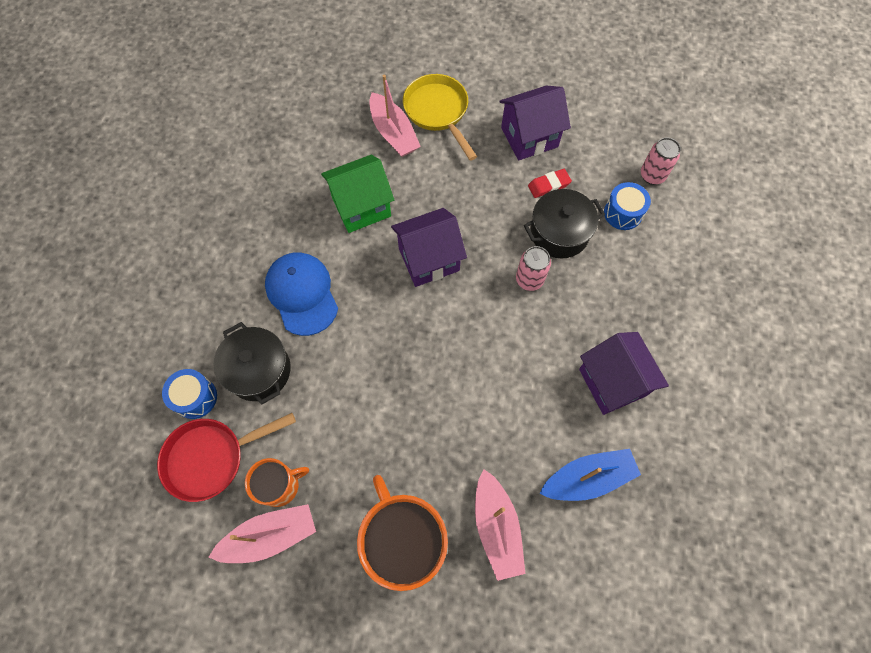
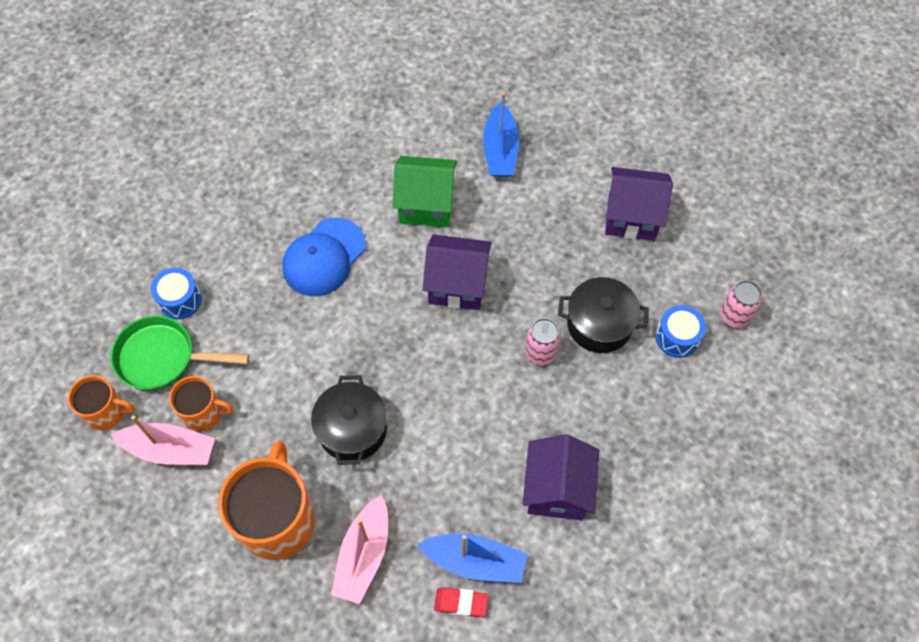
camera: 30 degrees right, 5 degrees down
(189, 536) = (106, 412): none -> orange mug
(211, 458) = (162, 358): red pan -> green pan
(259, 370) = (246, 305): black pot -> black pot (352, 429)
(302, 294) = (324, 257): blue cap -> blue cap turned 150 degrees counterclockwise
(393, 133) = (500, 150): pink boat -> blue boat
(438, 112) = (556, 150): yellow pan -> none
(549, 185) = (619, 273): red eraser -> red eraser (461, 603)

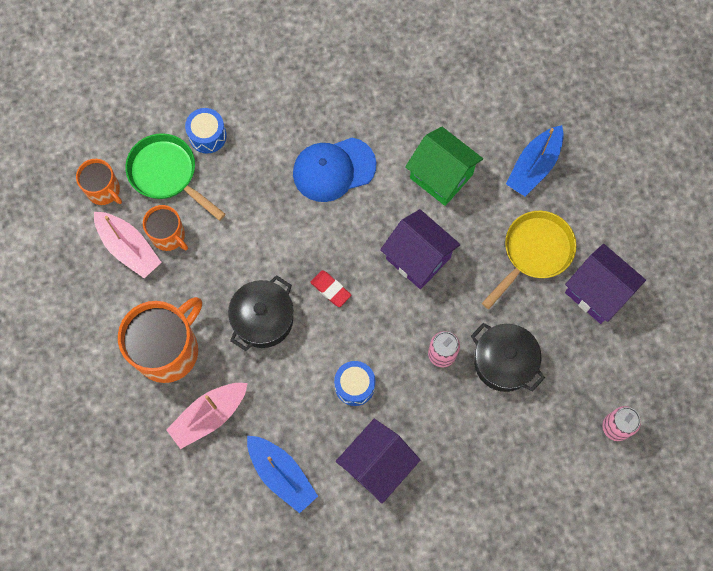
camera: 35 degrees right, 10 degrees up
(461, 603) = (251, 496): red eraser -> red eraser (330, 289)
(554, 218) = (534, 252): none -> yellow pan
(677, 337) = (556, 413): blue drum -> blue drum (354, 386)

